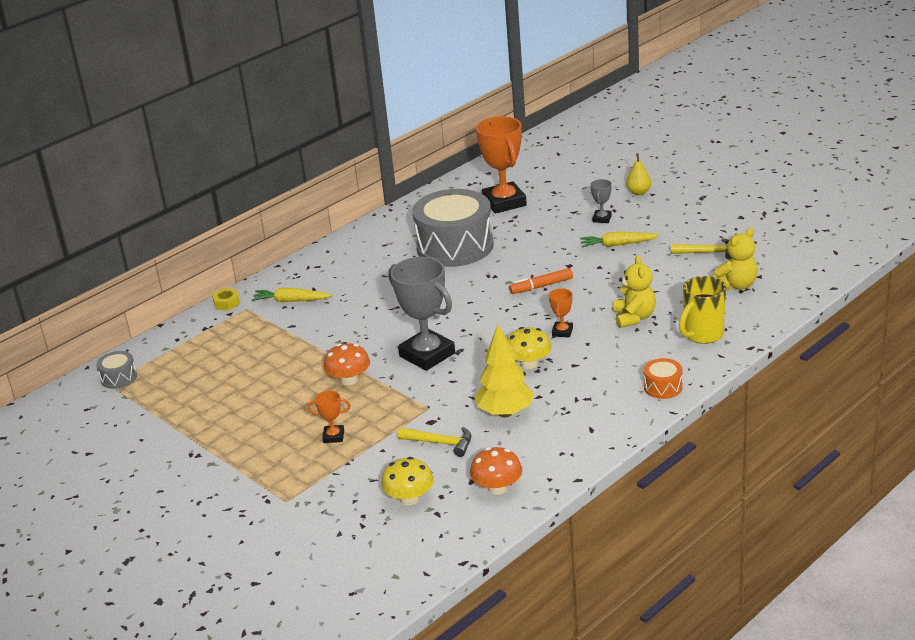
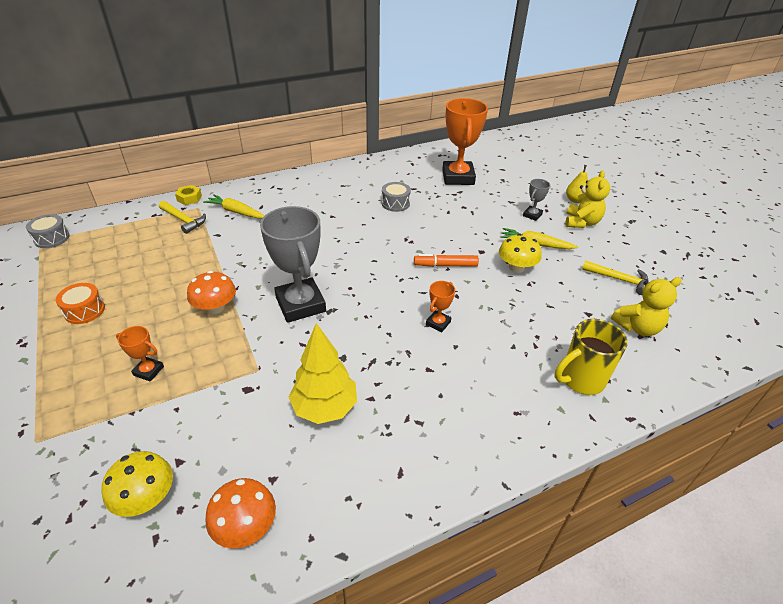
camera: 15 degrees right, 10 degrees up
(440, 443) = (235, 424): yellow hammer -> yellow hammer (184, 220)
(455, 246) = (395, 203): grey drum -> grey drum, size x0.42
(529, 364) = (385, 351): yellow mushroom -> yellow mushroom (516, 267)
(634, 318) = (516, 331): yellow teddy bear -> yellow teddy bear (581, 222)
(663, 387) = (509, 439): orange drum -> orange drum (84, 311)

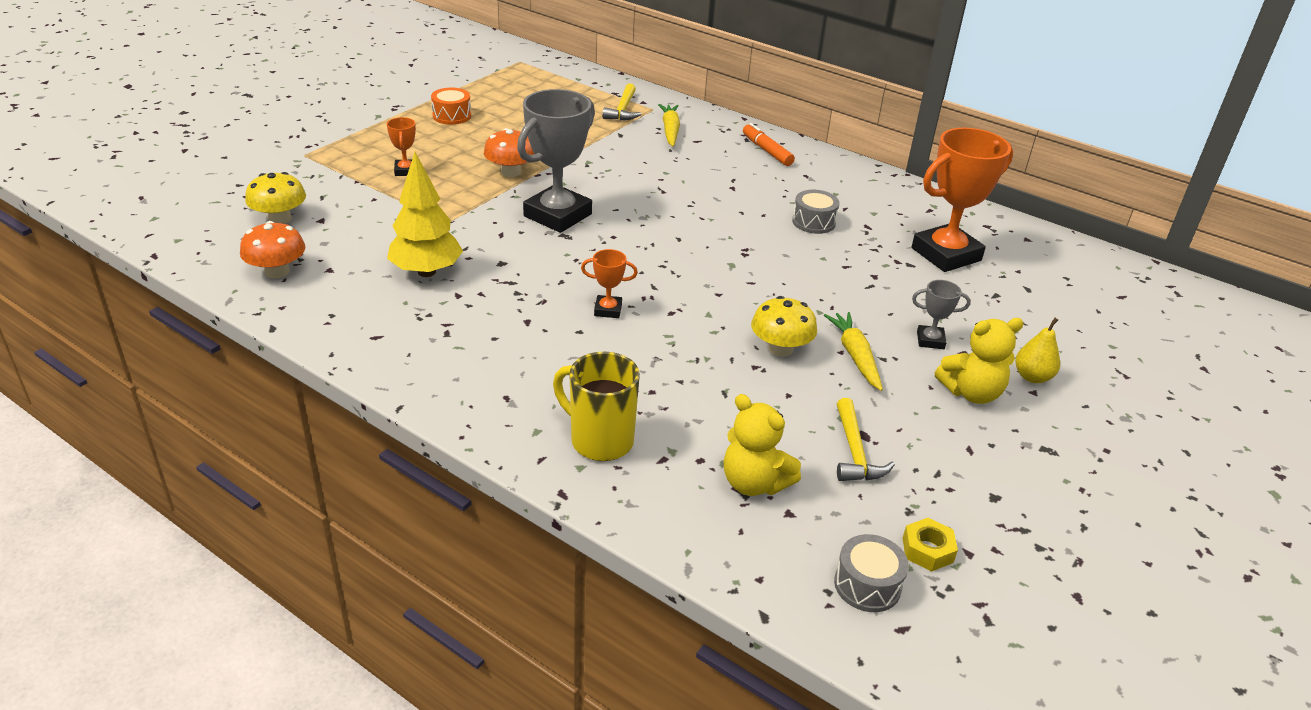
camera: 60 degrees right, 5 degrees down
(52, 238) = (528, 64): grey drum -> grey drum (867, 585)
(189, 198) = (663, 99): yellow nut -> yellow nut (927, 550)
(445, 265) = (723, 290): orange marker -> orange marker (767, 151)

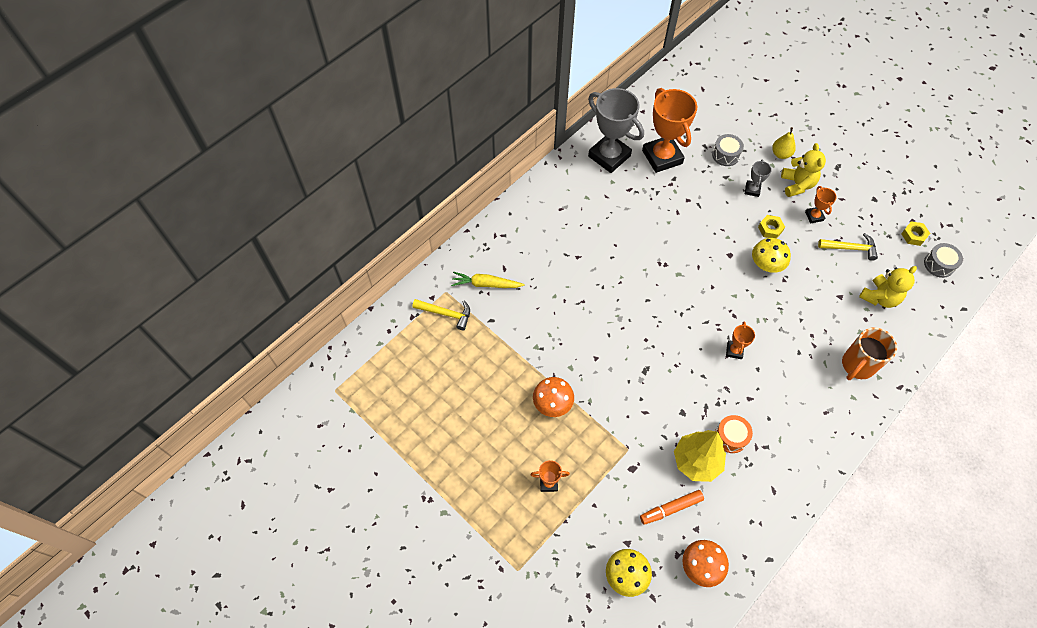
camera: 80 degrees left, 25 degrees up
(452, 116) = (449, 449): orange drum -> orange drum (730, 437)
(558, 215) = (618, 373): grey trophy -> grey trophy (609, 156)
(599, 440) = (857, 366): yellow mug -> orange mug
(767, 151) = (522, 225): orange marker -> orange marker (670, 508)
(813, 222) = (625, 218): grey drum -> grey drum (725, 155)
(855, 356) = (770, 229): yellow carrot -> yellow nut
(908, 409) = (814, 216): none -> orange trophy

